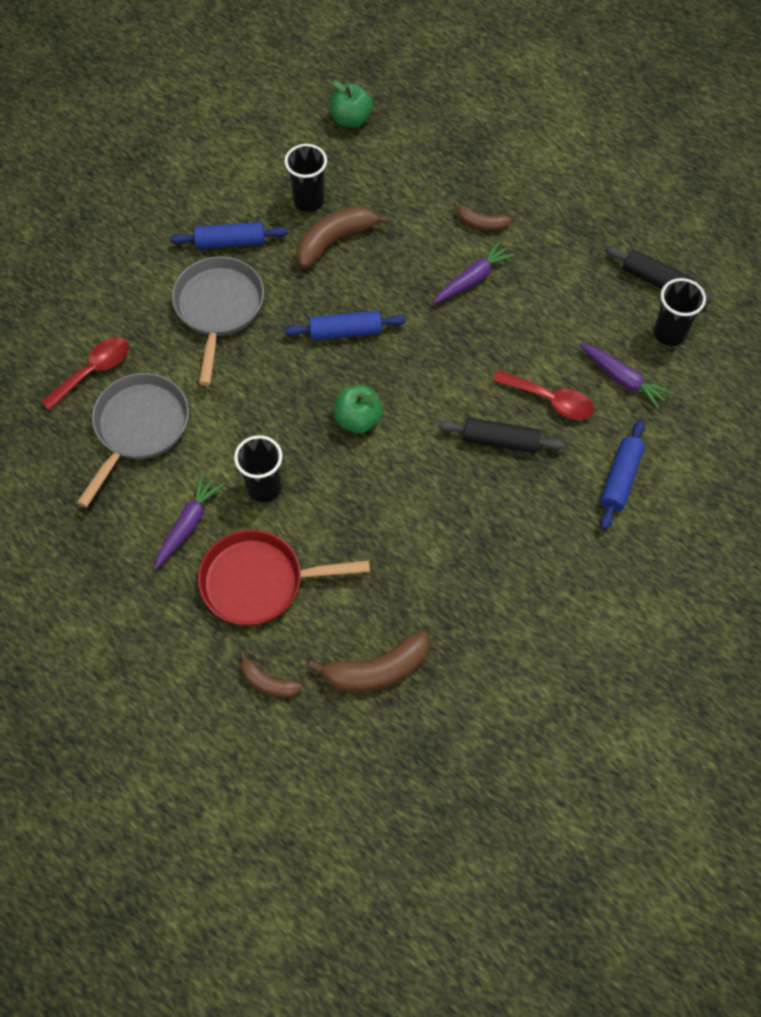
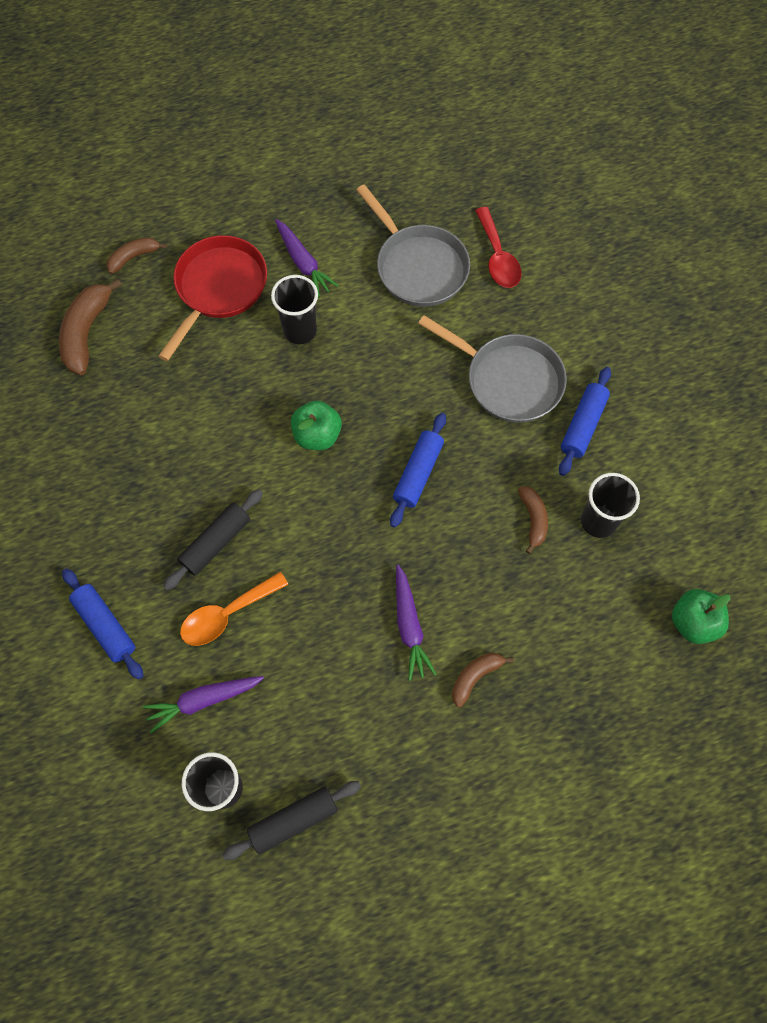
camera: 120 degrees right, 5 degrees up
(334, 240) = (533, 519): brown banana -> brown banana, size x0.59
(550, 400) = (226, 614): red spoon -> orange spoon

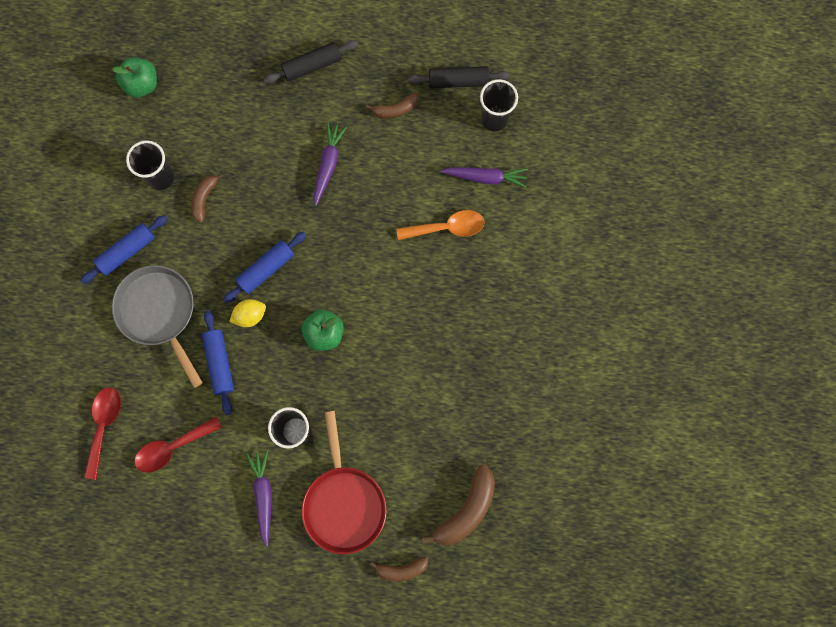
camera: 155 degrees left, 10 degrees up
(105, 626) = (533, 257): blue rolling pin -> blue rolling pin (220, 363)
(216, 542) = (434, 283): black rolling pin -> black rolling pin (312, 66)
(218, 289) = (344, 502): red pan -> red pan turned 60 degrees counterclockwise
(409, 418) = (250, 315): none -> yellow lemon
(418, 266) = (172, 447): grey pan -> red spoon
(475, 677) = (302, 114): brown banana -> brown banana (395, 109)

